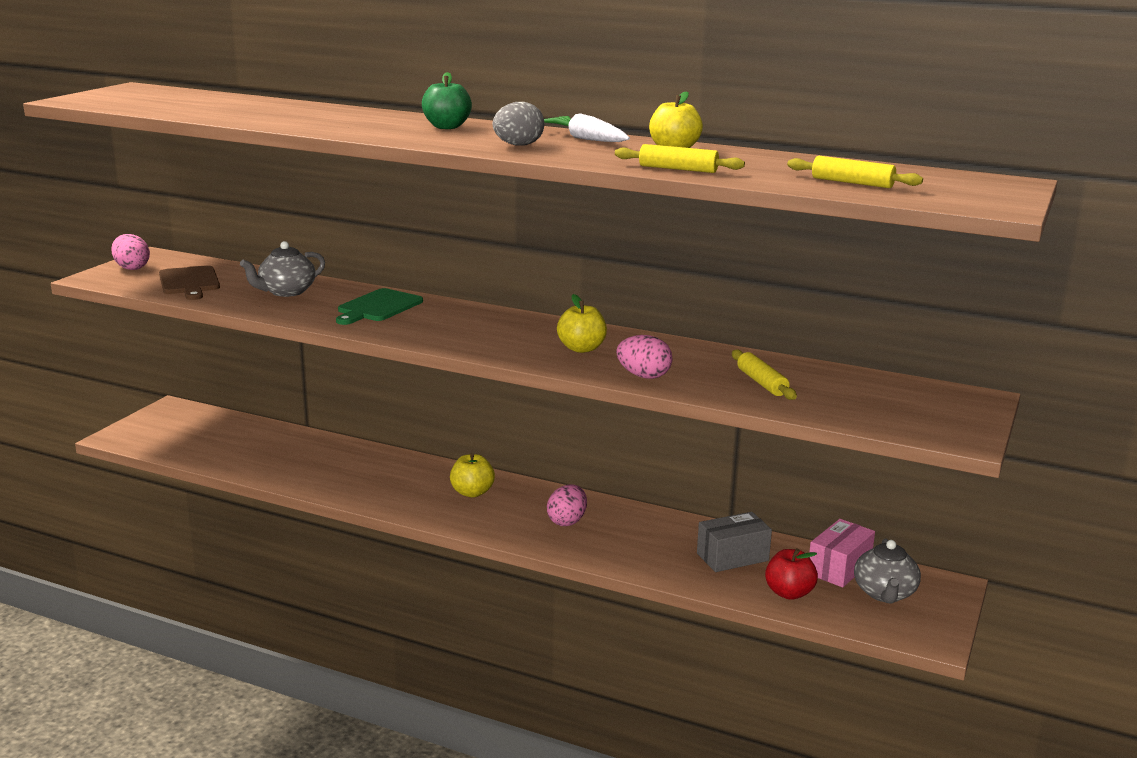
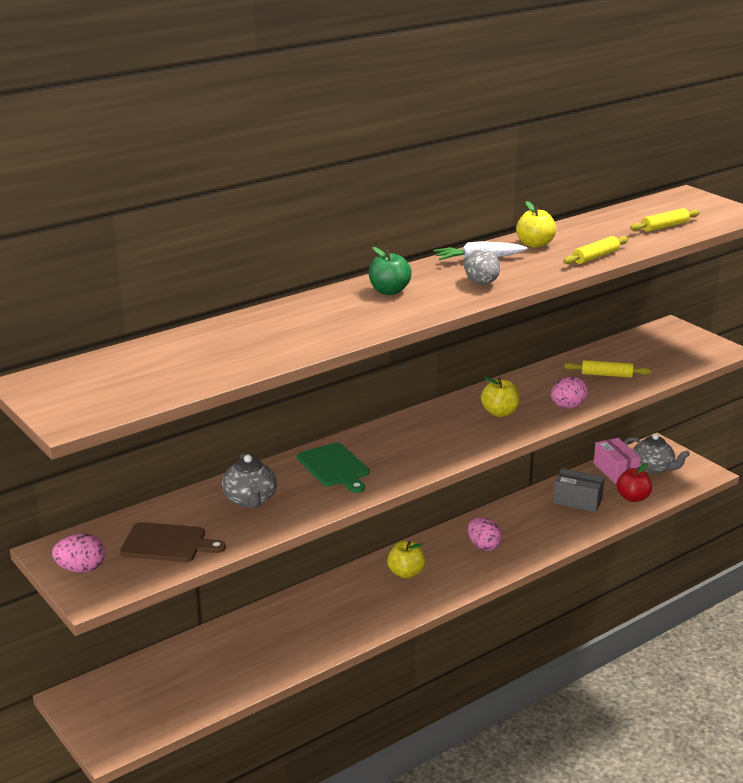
camera: 60 degrees left, 5 degrees up
(732, 557) = (577, 501): grey box -> grey box turned 75 degrees counterclockwise

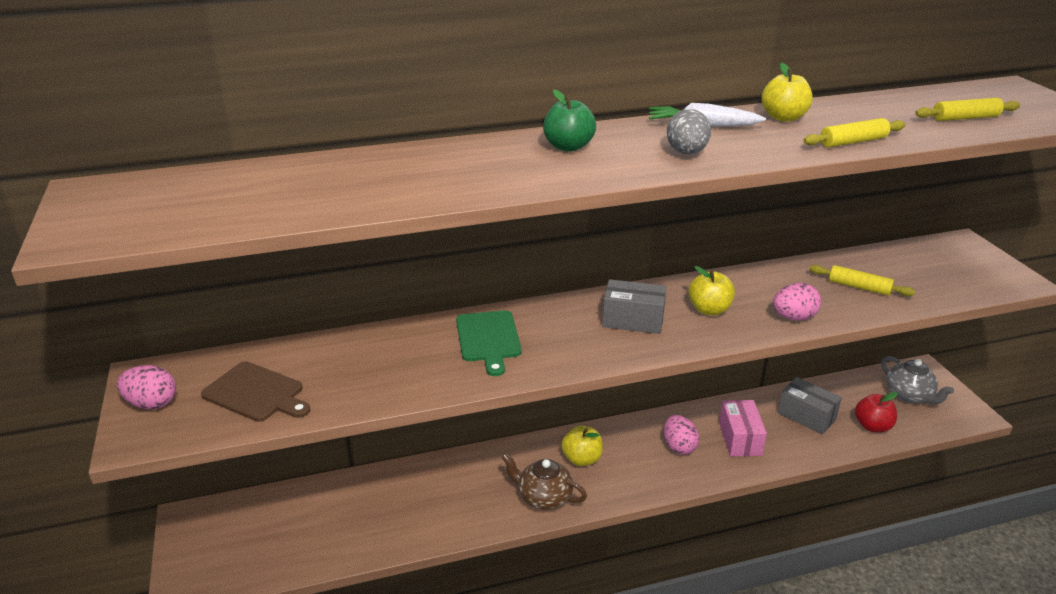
camera: 20 degrees right, 5 degrees up
(250, 500) = (375, 359): grey teapot -> none
(389, 608) = (543, 497): none -> brown teapot
(444, 431) = (633, 320): none -> grey box
(615, 471) = (864, 389): pink box -> pink box (740, 439)

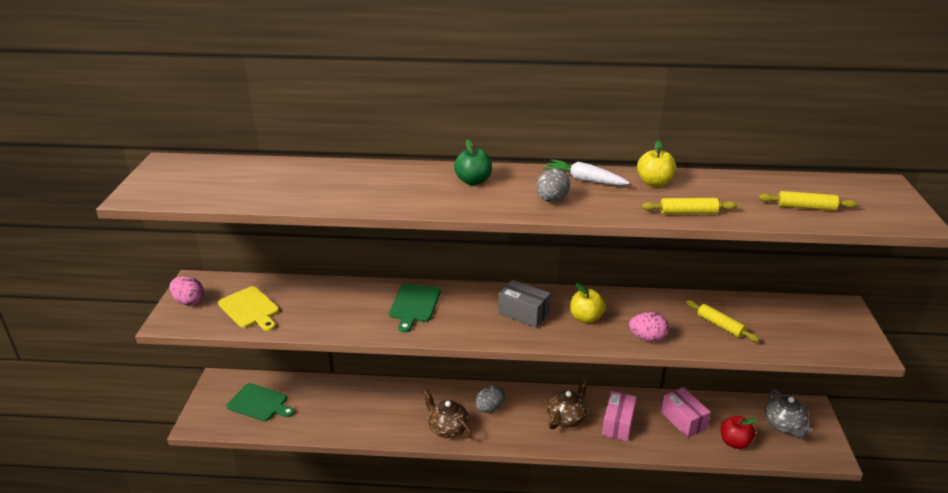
camera: 20 degrees right, 0 degrees up
(256, 393) = (250, 309): brown cutting board -> yellow cutting board
(267, 533) = (259, 403): none -> green cutting board
(582, 459) = (489, 408): yellow apple -> grey egg
(679, 446) = (566, 418): pink egg -> brown teapot
(806, 416) = (683, 420): grey box -> pink box

